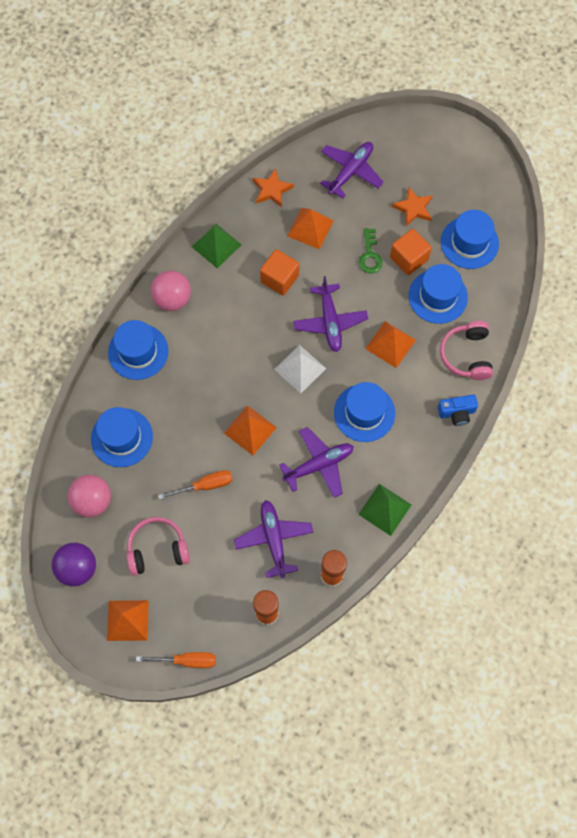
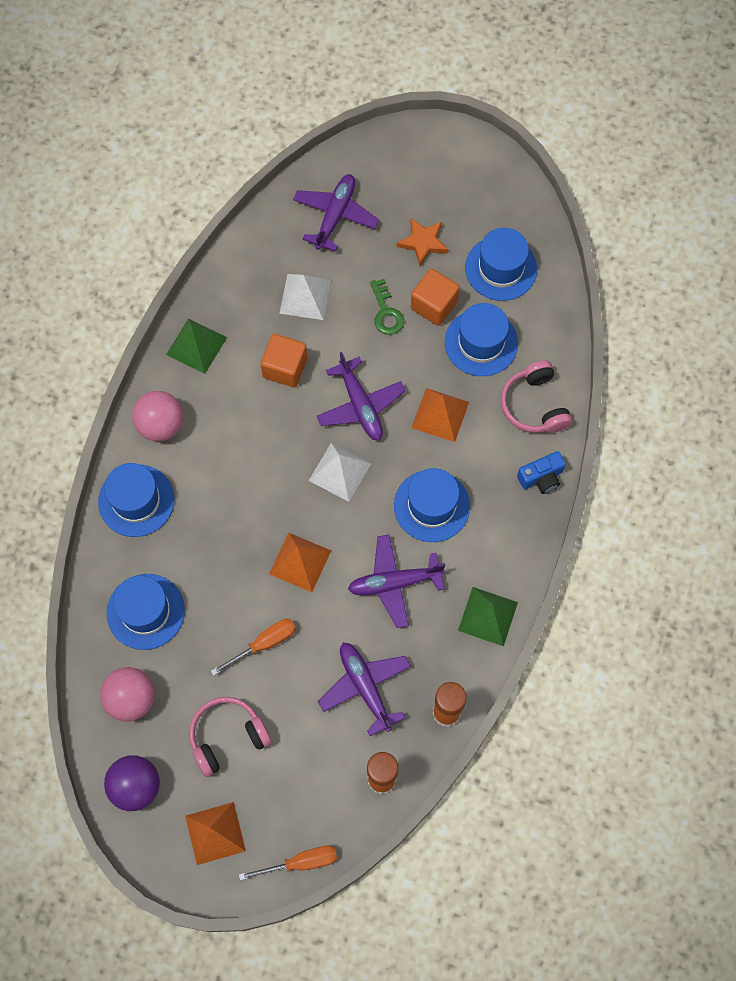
camera: 15 degrees left, 0 degrees up
(272, 190) = (245, 261): orange star -> none
(310, 228) = (305, 296): orange pyramid -> white pyramid
(319, 465) = (394, 583): purple plane -> purple plane turned 150 degrees counterclockwise

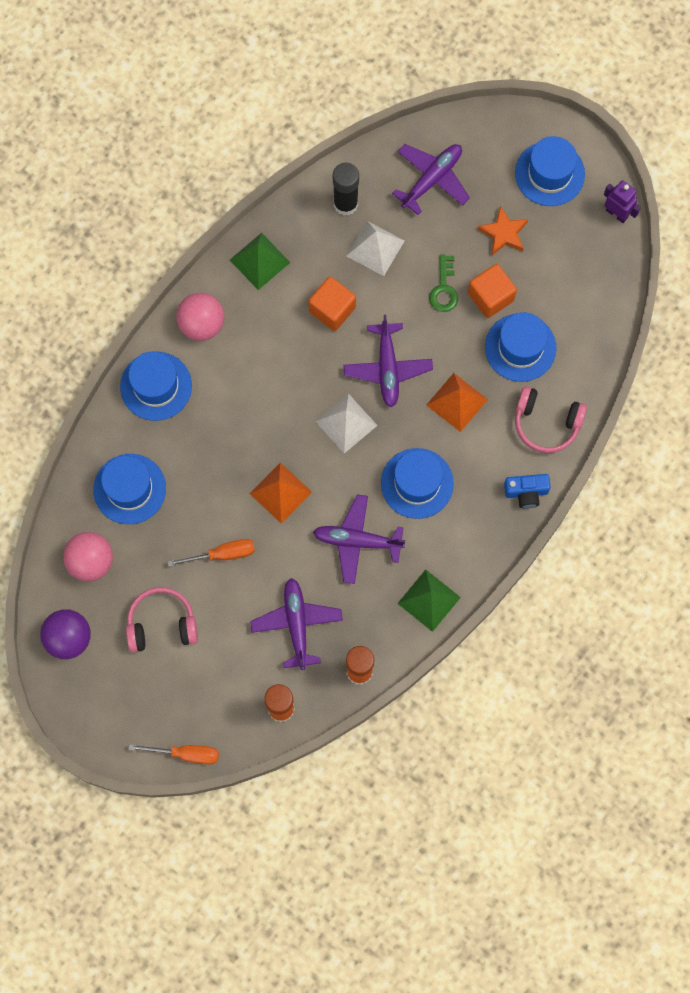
camera: 20 degrees right, 5 degrees up
(215, 833) = (122, 702): orange pyramid -> none
(261, 265) = (345, 204): none -> black glue stick
(501, 268) = (566, 283): blue hat -> blue hat (549, 173)
(522, 190) = (617, 213): none -> purple robot
(534, 405) = (546, 423): pink headphones -> pink headphones turned 75 degrees counterclockwise

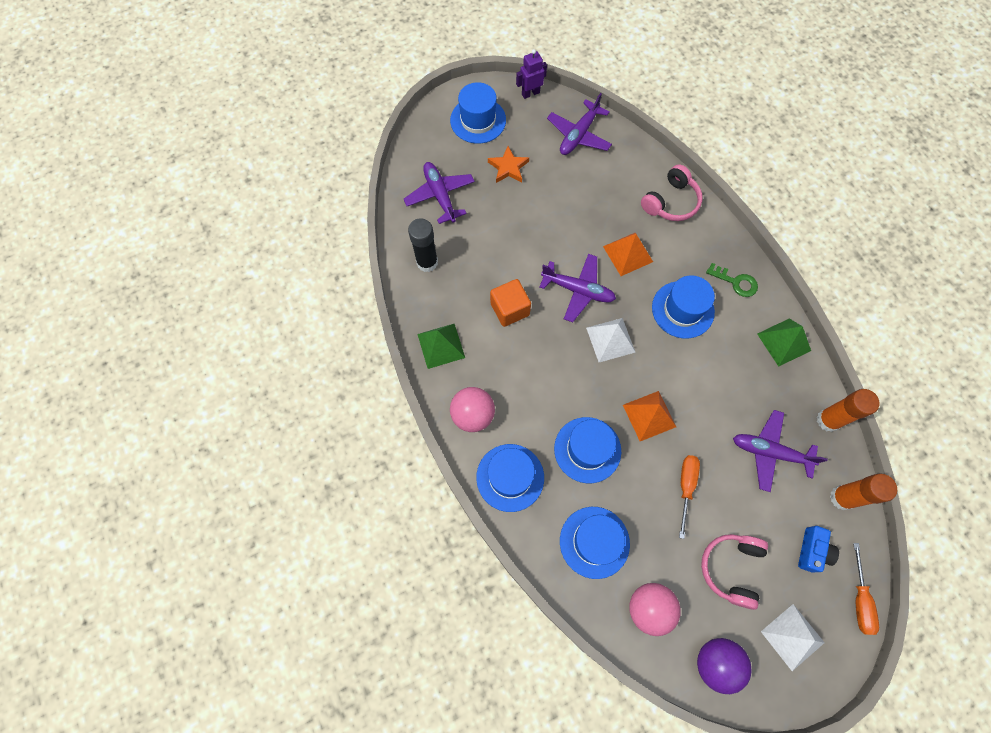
camera: 65 degrees left, 5 degrees down
(186, 754) = (859, 599): orange screwdriver -> orange screwdriver turned 150 degrees clockwise
(357, 541) = (714, 374): purple plane -> purple plane (579, 135)
(375, 248) = (474, 257): white pyramid -> white pyramid (792, 637)
(444, 289) = (532, 224): green key -> green key (736, 282)
(490, 297) = (554, 196): orange cube -> none
(520, 347) = (603, 194): blue hat -> blue hat (587, 449)
(526, 492) = (720, 238): blue camera -> blue camera (812, 551)

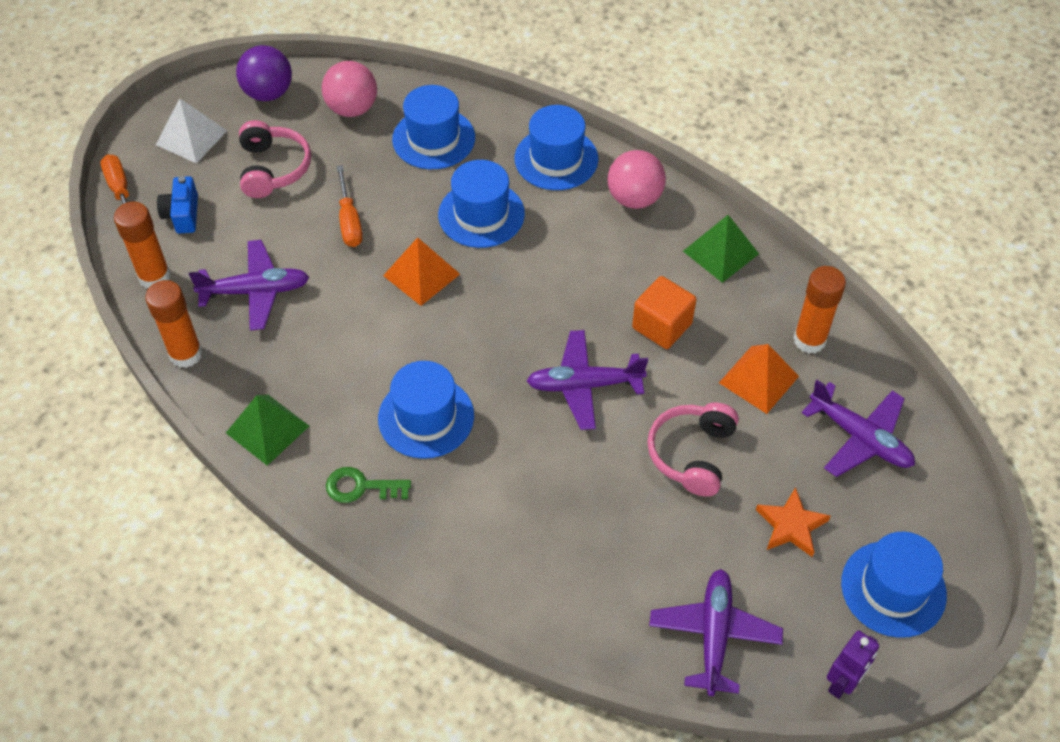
camera: 155 degrees right, 15 degrees down
(427, 262) = (809, 340): black glue stick -> orange glue stick
(610, 340) = (509, 340): white pyramid -> none
(627, 254) = (538, 464): orange pyramid -> orange pyramid (759, 379)
(671, 202) = (507, 576): pink headphones -> pink headphones (692, 454)

